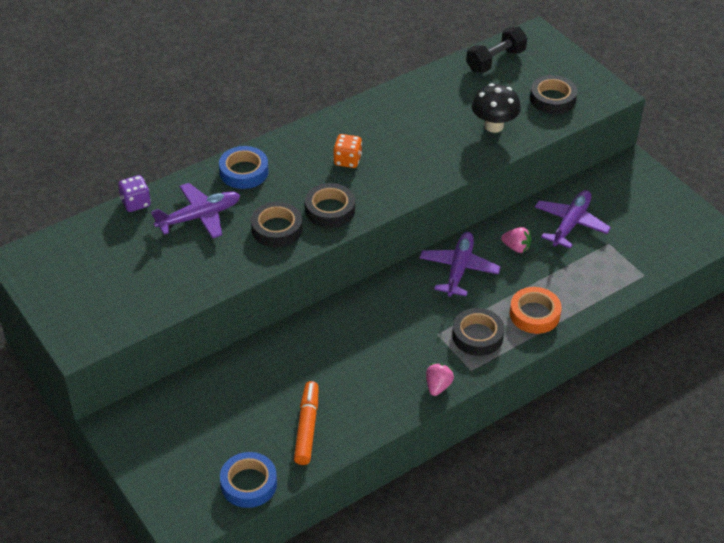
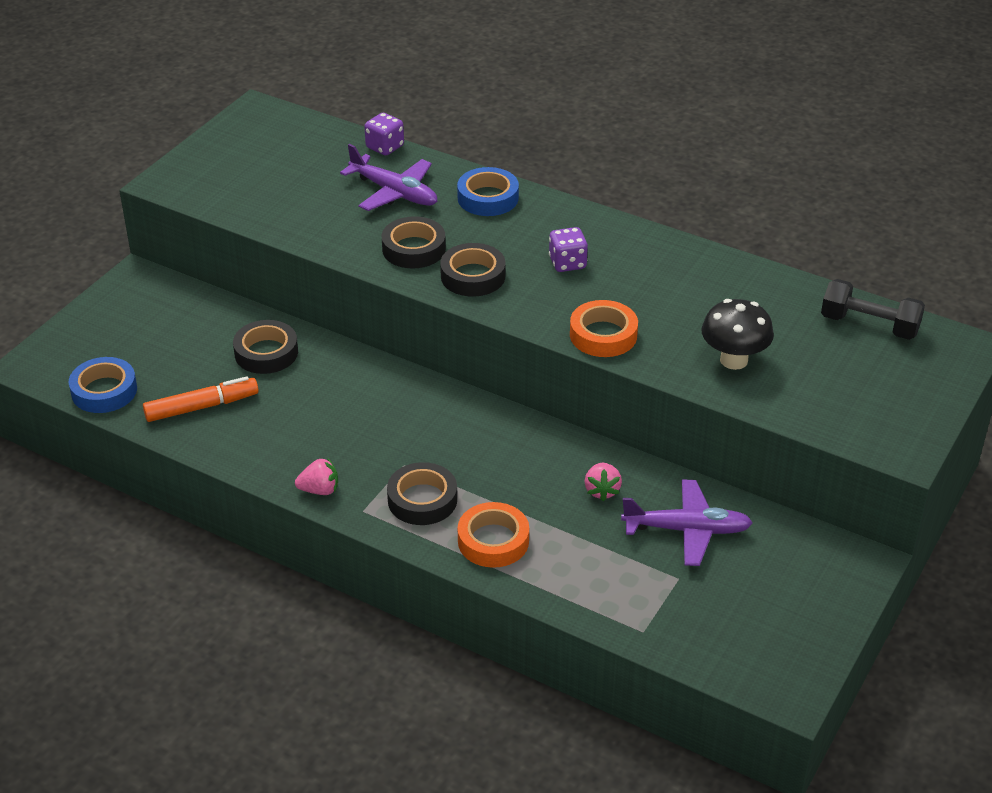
camera: 65 degrees right, 5 degrees down
(347, 160) = (567, 263): orange dice -> purple dice
(434, 172) = (603, 335): none -> orange tape
(459, 269) = (525, 451): purple plane -> none
(552, 99) = (838, 397): black tape -> black tape (266, 353)

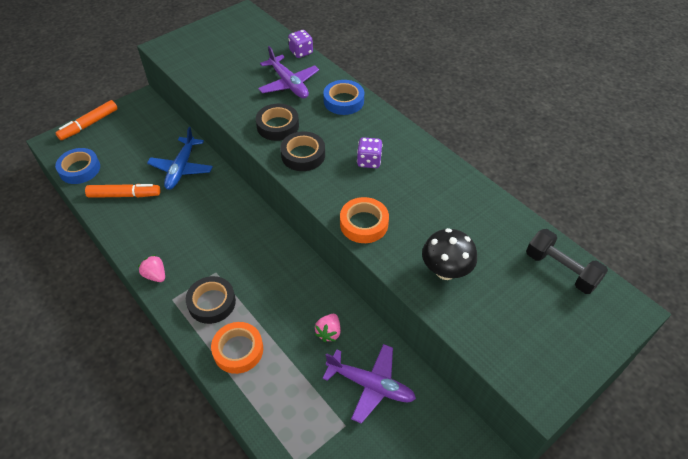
camera: 20 degrees right, 10 degrees up
(72, 329) = (89, 124): none -> orange marker
(266, 353) = (181, 168): black tape -> blue plane
(319, 490) = (155, 275): pink strawberry -> pink strawberry turned 150 degrees counterclockwise

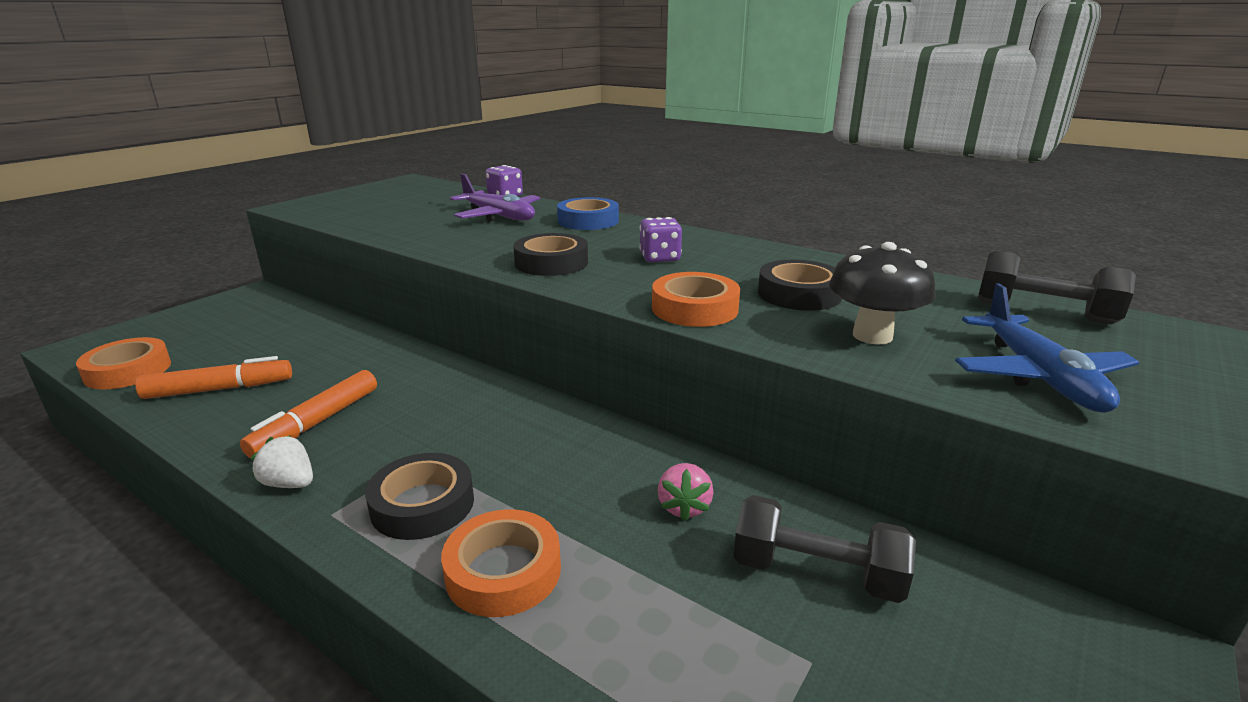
camera: 15 degrees left, 25 degrees down
(80, 169) = (128, 371): blue tape -> orange tape
(89, 124) = (153, 323): orange marker -> orange marker (316, 423)
(155, 275) = (289, 483): pink strawberry -> white strawberry
(181, 168) = (329, 348): blue plane -> blue plane (1038, 376)
(278, 126) = (497, 245): black tape -> black tape (799, 294)
(370, 385) = (816, 573): purple plane -> black dumbbell

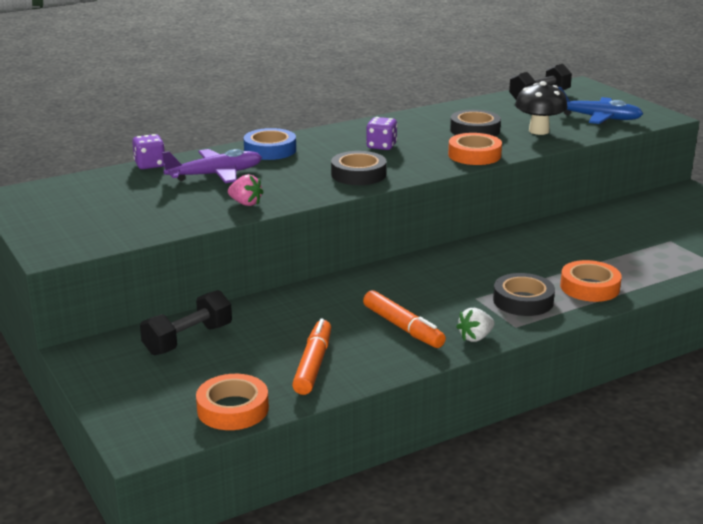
camera: 65 degrees left, 0 degrees up
(684, 507) = (565, 240): pink strawberry -> pink strawberry (246, 203)
(816, 573) = (625, 226): black dumbbell -> black dumbbell (188, 339)

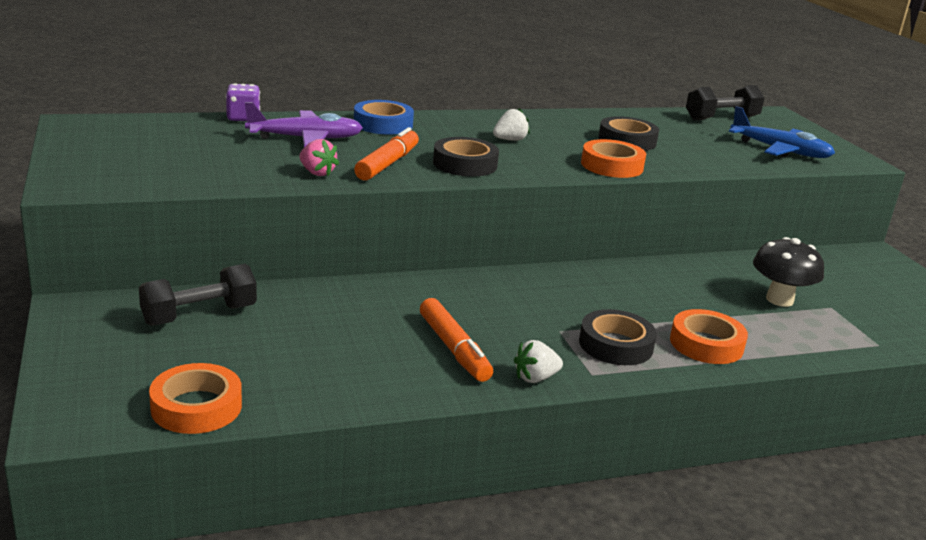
camera: 10 degrees right, 0 degrees up
(313, 364) = (323, 372): orange marker -> orange marker (388, 164)
(381, 146) = (509, 140): purple dice -> white strawberry
(539, 131) = (702, 153): black mushroom -> black mushroom (779, 300)

